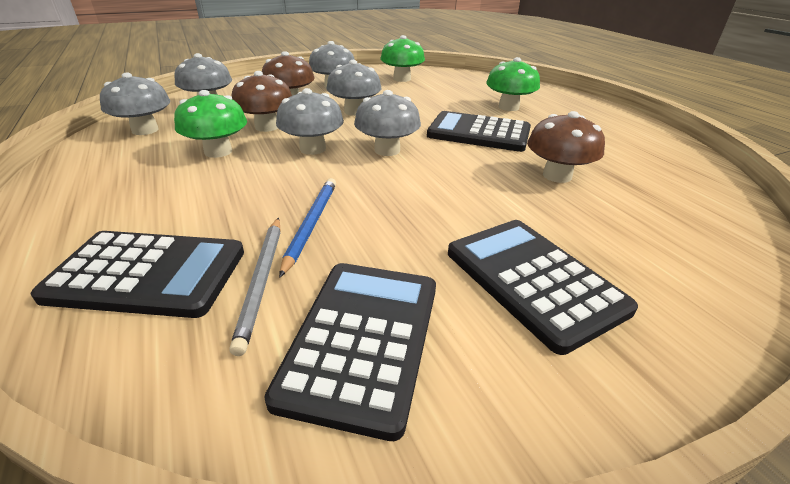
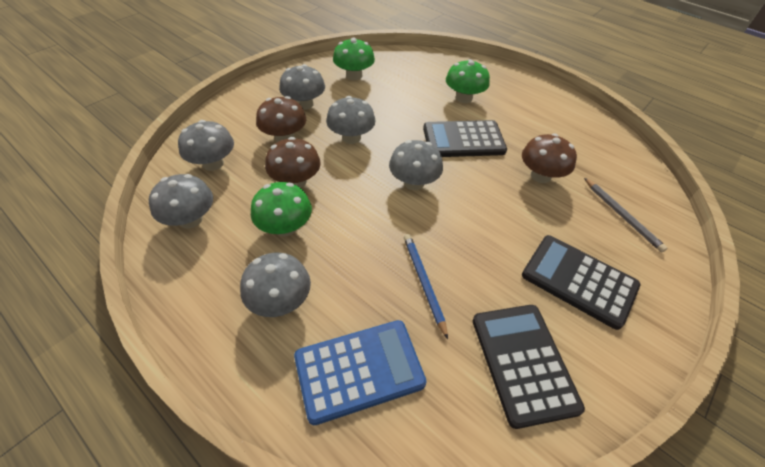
camera: 25 degrees left, 15 degrees up
(148, 274) = (359, 370): black calculator -> blue calculator
(262, 281) = (435, 344): grey pencil -> grey pencil (622, 215)
(312, 149) = (357, 199): grey mushroom -> grey mushroom (280, 301)

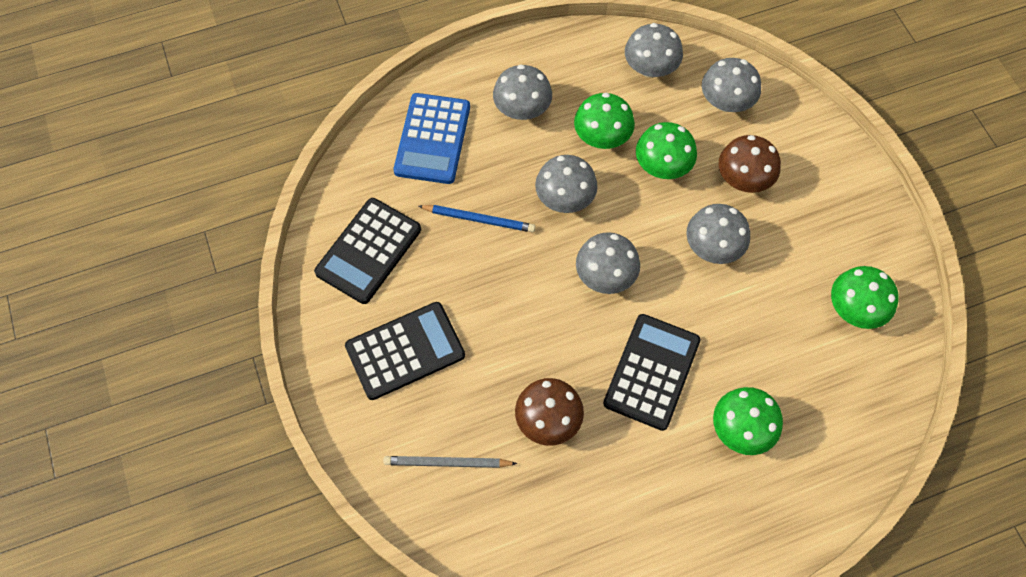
camera: 120 degrees right, 15 degrees up
(296, 181) = (662, 166): brown mushroom -> green mushroom
(304, 104) = (804, 222): grey mushroom -> grey mushroom (565, 198)
(523, 362) = (368, 251): black calculator -> black calculator turned 105 degrees clockwise

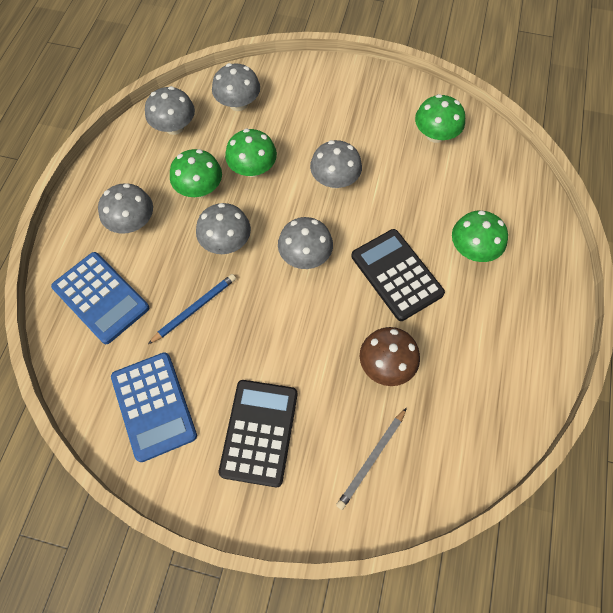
camera: 55 degrees left, 0 degrees up
(368, 251) = (154, 406): black calculator -> blue calculator
(743, 179) = (301, 131): brown mushroom -> none

